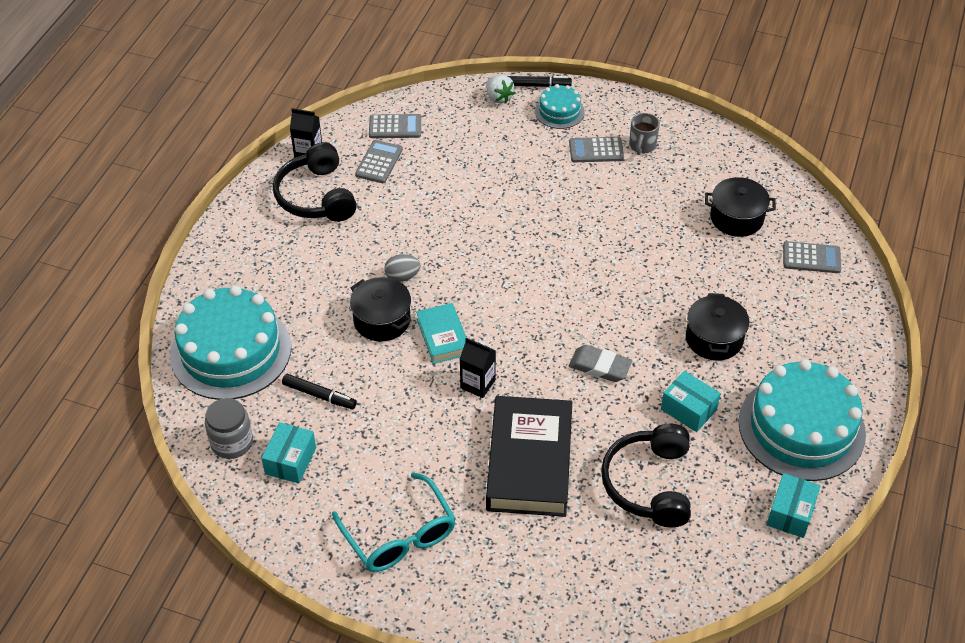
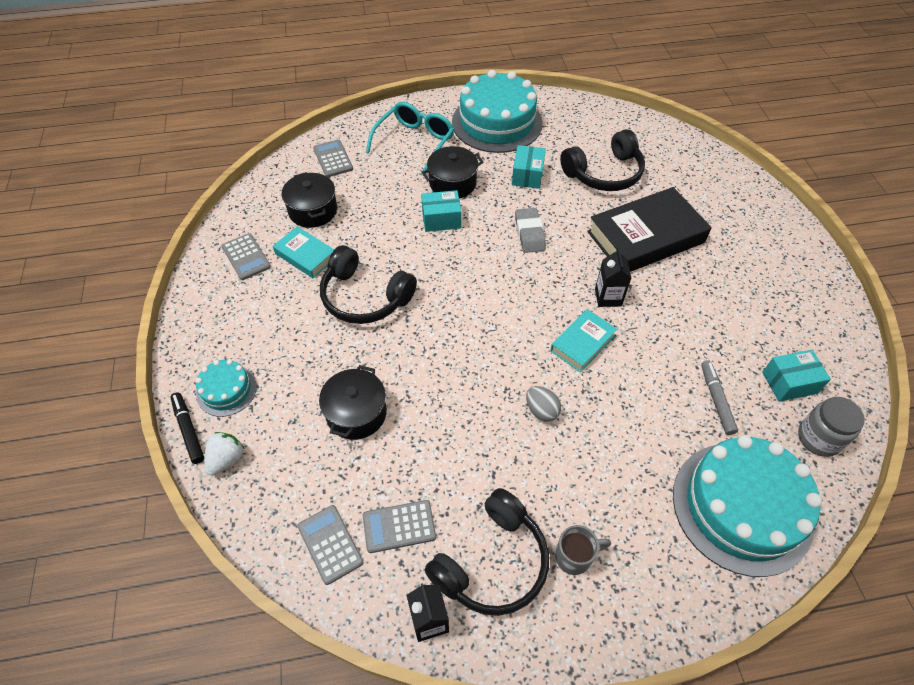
camera: 120 degrees left, 5 degrees up
(319, 395) = (716, 400): black marker -> grey marker
(382, 320) = (602, 398): black pot -> black pot (356, 413)
(399, 534) = (771, 280): turquoise glasses -> turquoise glasses (414, 143)
(596, 150) = (274, 334): grey calculator -> grey calculator (246, 257)
(599, 216) = (365, 297): none -> black headphones
(642, 146) = (250, 302): grey mug -> grey mug (575, 556)
(676, 195) = (305, 256): none -> turquoise book
(790, 513) = (566, 110): turquoise box -> turquoise box (441, 219)

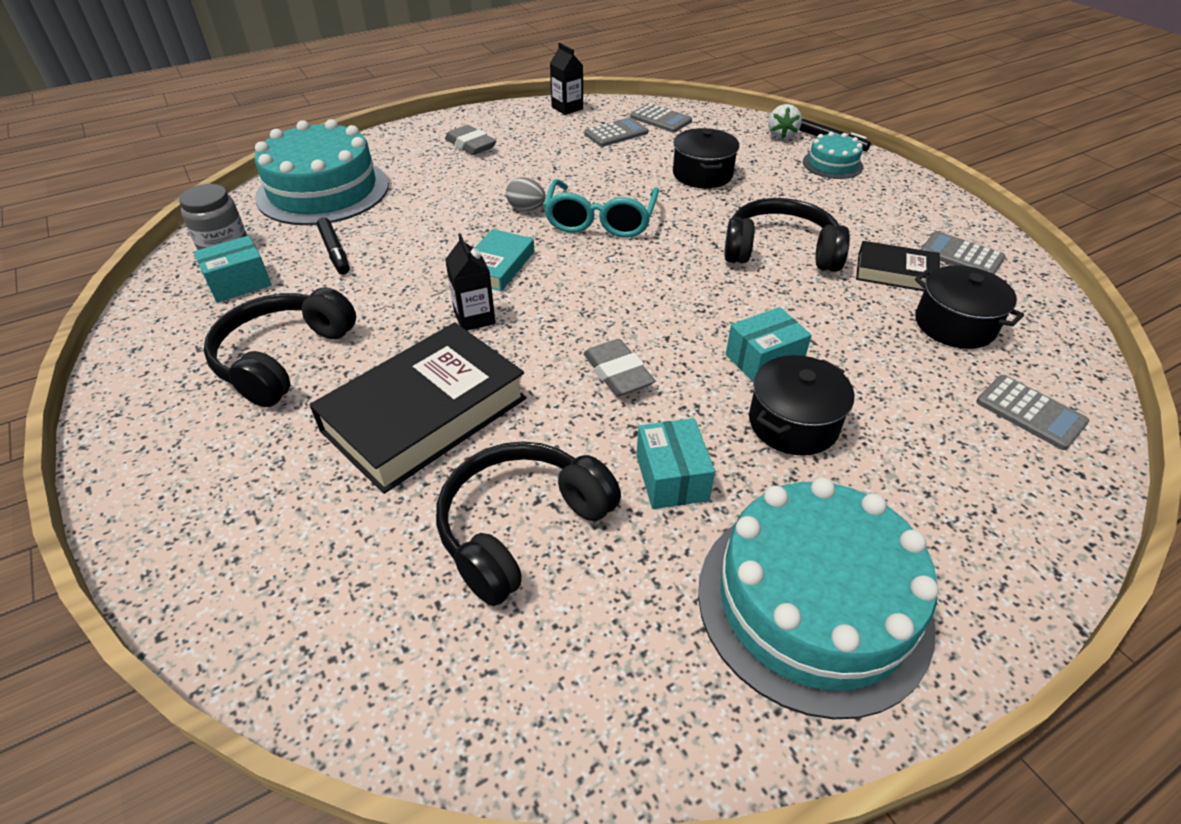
camera: 160 degrees right, 10 degrees down
(305, 256) = (895, 273): turquoise book -> black book
(414, 143) = (933, 490): turquoise glasses -> turquoise glasses (600, 220)
(492, 562) = (535, 133): black headphones -> black headphones (283, 358)
(575, 556) = (470, 145): grey mug -> grey eraser
(716, 400) = (335, 252): grey marker -> black marker

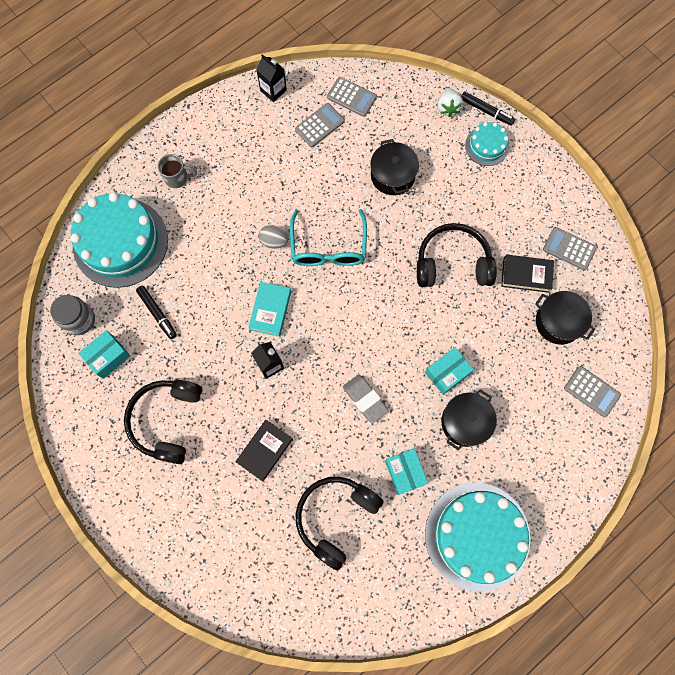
camera: 10 degrees left, 30 degrees up
(424, 152) = (177, 178): none -> grey mug
(424, 414) = (264, 450): black book -> black book, size x0.53
(470, 145) = (210, 161): grey eraser -> none

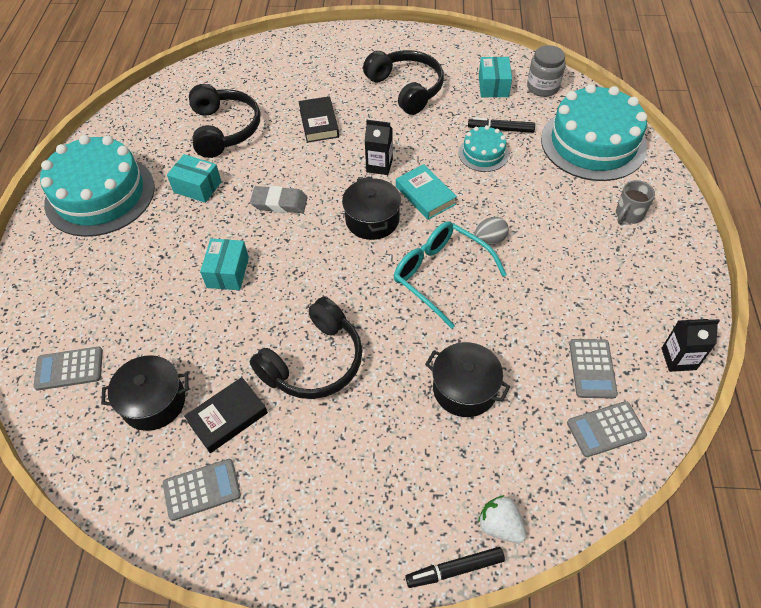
camera: 135 degrees right, 20 degrees down
(465, 422) = (177, 252): black pot -> black pot (372, 220)
(487, 146) = (407, 522): turquoise cake -> turquoise cake (483, 153)

